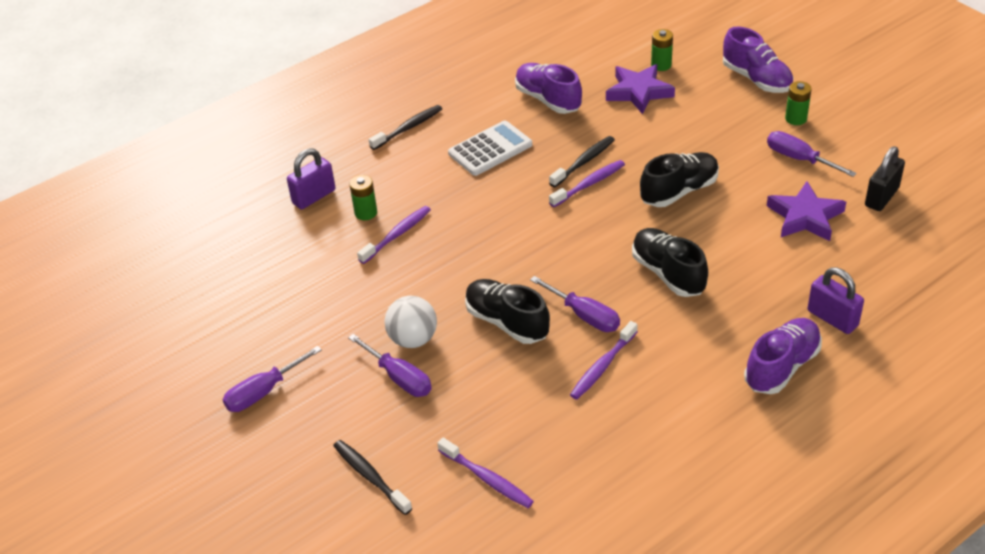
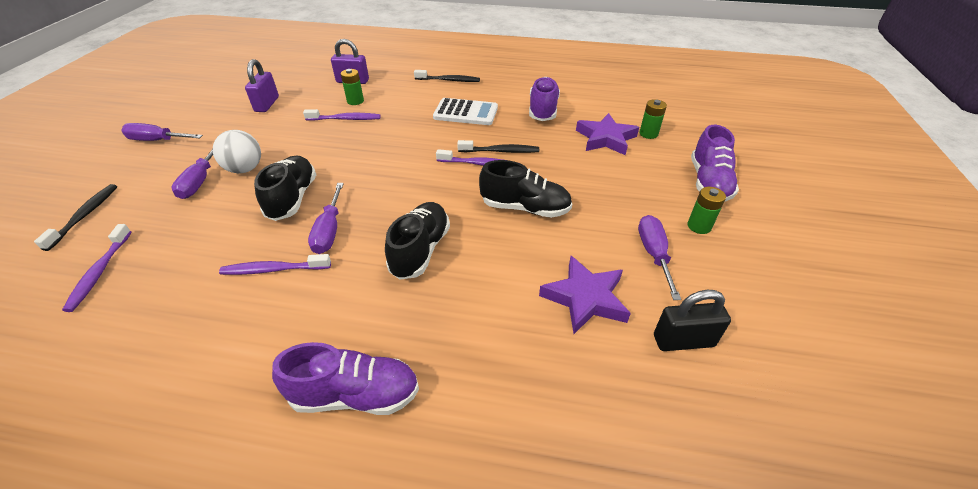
camera: 45 degrees right, 0 degrees up
(832, 318) = (462, 399): purple padlock -> purple padlock (267, 104)

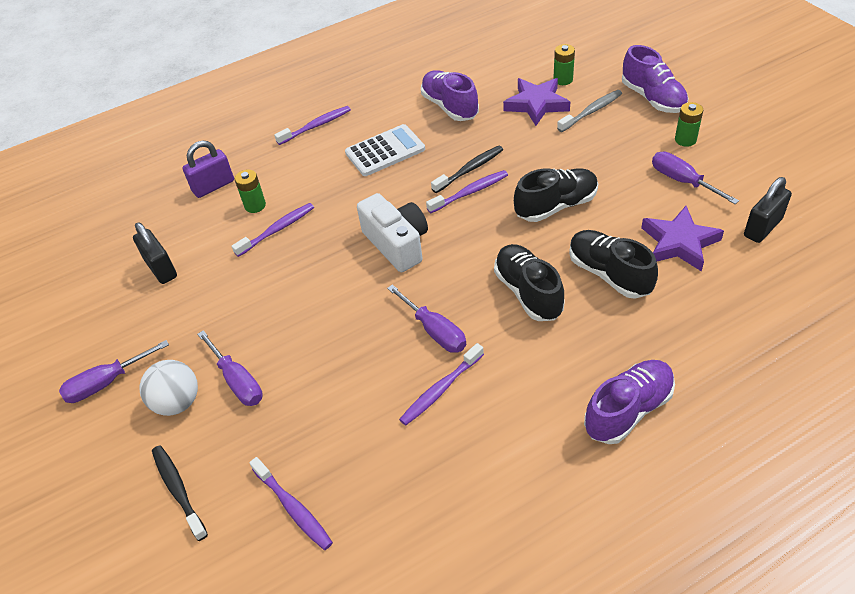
camera: 35 degrees left, 5 degrees up
(245, 169) = (262, 340): white ball -> white ball (177, 402)
(267, 104) = (161, 269): purple padlock -> black padlock
(292, 198) = (357, 330): black shoe -> black shoe (609, 274)
(391, 166) = (397, 244): none -> white camera
(449, 80) = (316, 126): black toothbrush -> purple toothbrush
(642, 164) = (591, 111): none -> grey toothbrush

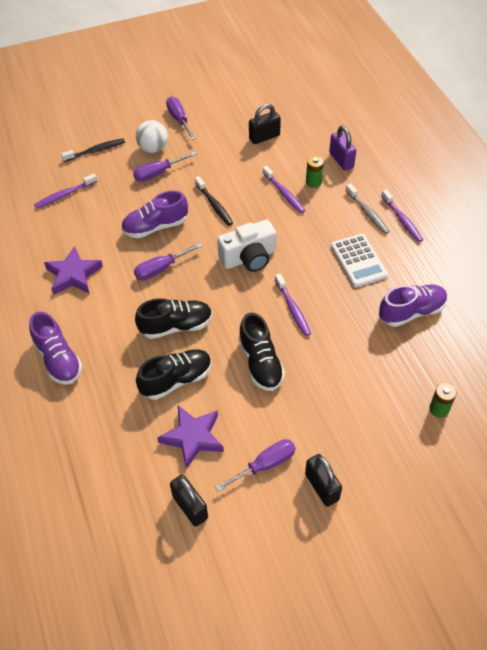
camera: 95 degrees right, 5 degrees up
(440, 389) = (114, 266): purple toothbrush -> none
(469, 170) = (320, 313): black toothbrush -> black toothbrush (214, 205)
(536, 104) = (402, 378): purple star -> purple star (73, 275)
(591, 111) = (382, 420): grey toothbrush -> grey toothbrush (367, 213)
(652, 98) = (393, 479): purple shoe -> purple shoe (155, 227)
(685, 140) = (321, 487): green battery -> black padlock

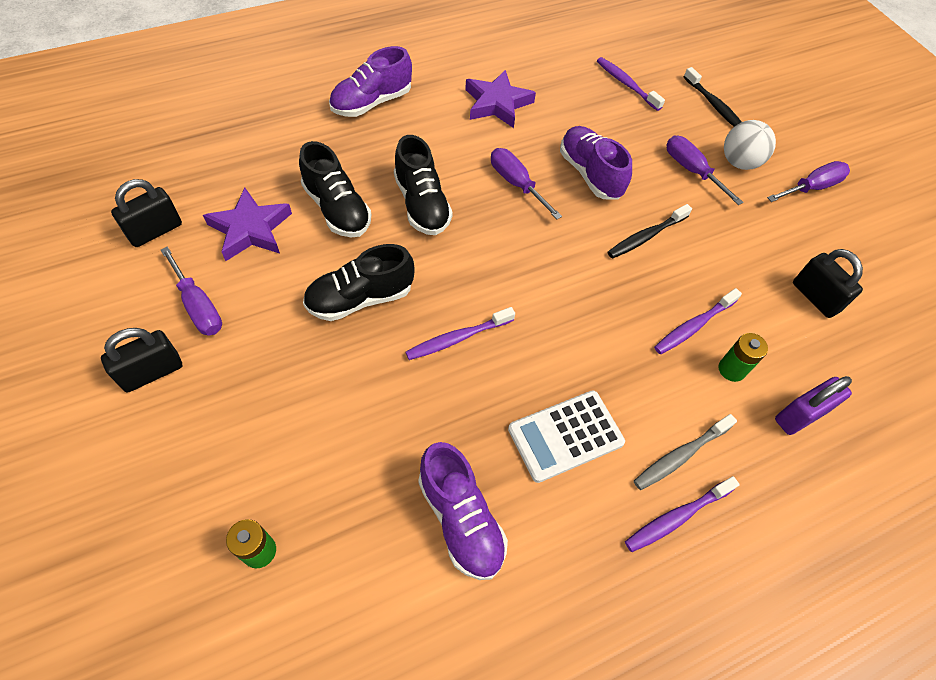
camera: 80 degrees right, 5 degrees up
(249, 258) = (550, 281): white camera -> none

